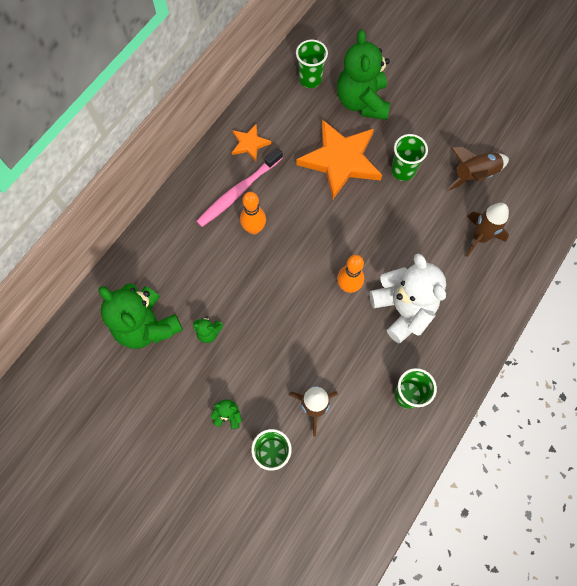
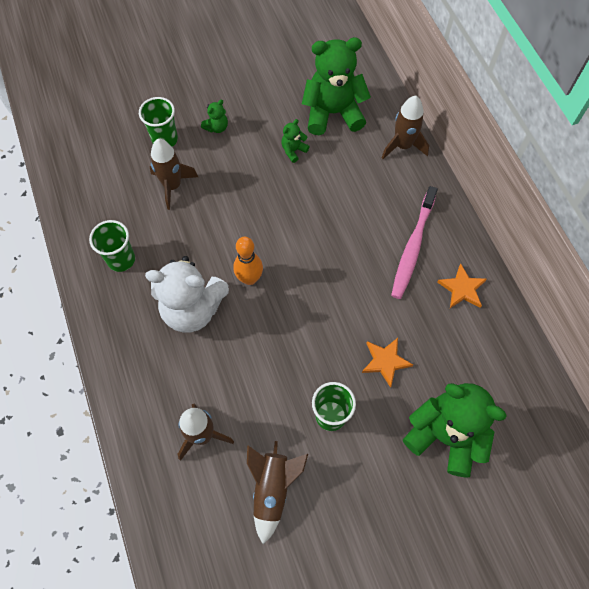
camera: 125 degrees right, 5 degrees down
(146, 250) = (403, 146): none -> brown rocket
(238, 192) = (412, 247): pink toothbrush -> pink toothbrush turned 150 degrees counterclockwise
(254, 228) = (364, 237): orange bowling pin -> none
(310, 79) = (510, 400): green cup -> none
(340, 160) = (385, 361): orange star -> orange star, size x0.48

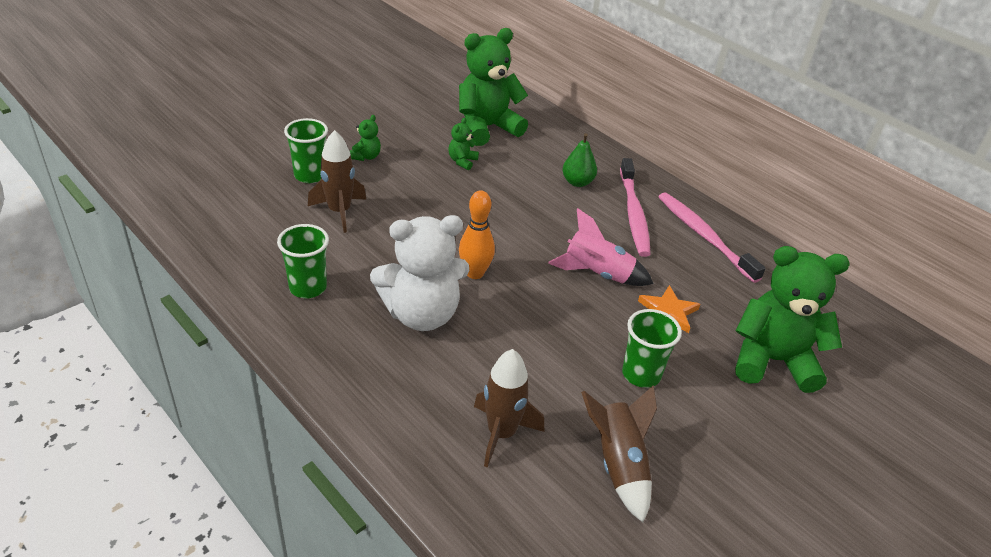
camera: 25 degrees left, 25 degrees down
(347, 305) = (597, 273): none -> pink rocket
(381, 198) = (577, 182): none -> green pear
(403, 146) = (573, 140): brown rocket -> none
(462, 289) = (704, 236): orange star -> pink toothbrush

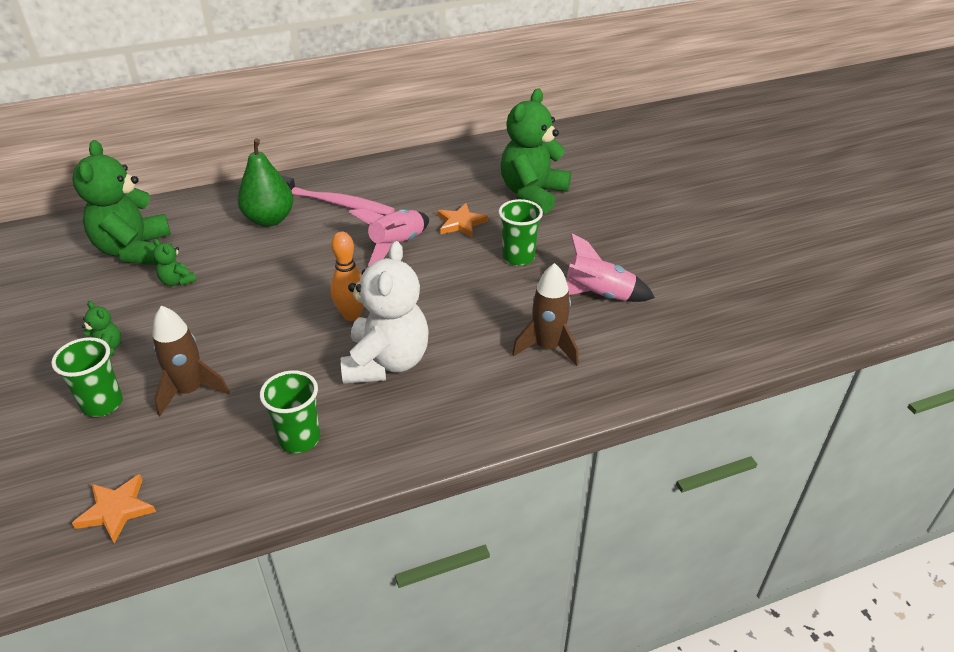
camera: 65 degrees left, 0 degrees up
(211, 219) = (116, 510): none -> orange star
(577, 182) = (269, 219): green pear -> green pear, size x1.56
(618, 464) = (598, 295): brown rocket -> pink rocket
(704, 236) = (387, 178): pink toothbrush -> none

